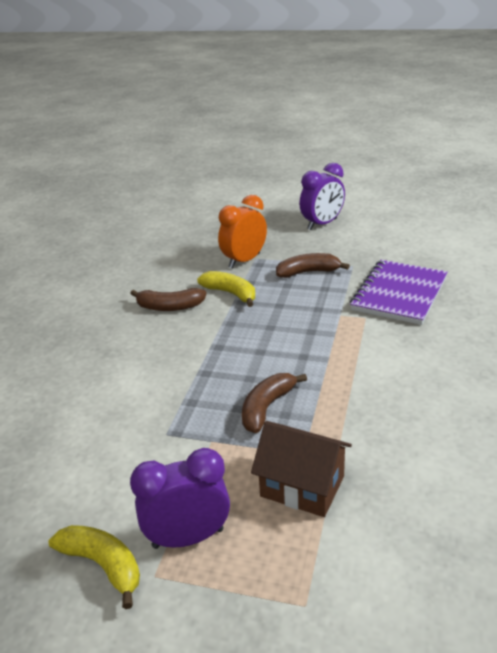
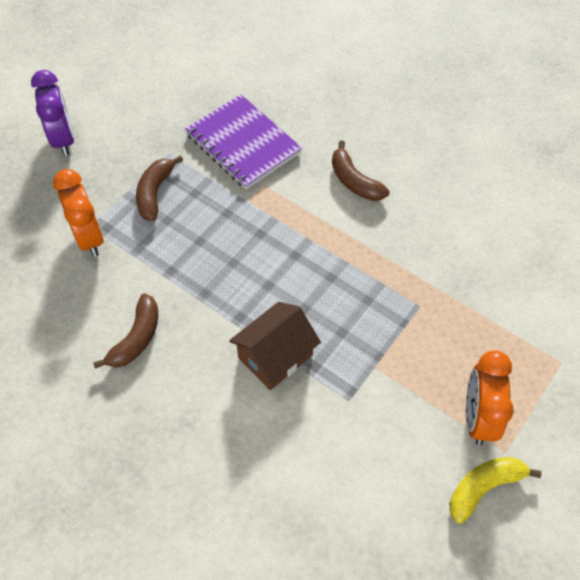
camera: 70 degrees left, 25 degrees up
(188, 538) = (477, 417): purple clock -> orange clock
(231, 293) = (149, 273): yellow banana -> none
(266, 408) = (352, 310): brown banana -> brown banana (354, 181)
(302, 486) = (455, 321): brown house -> brown house (275, 356)

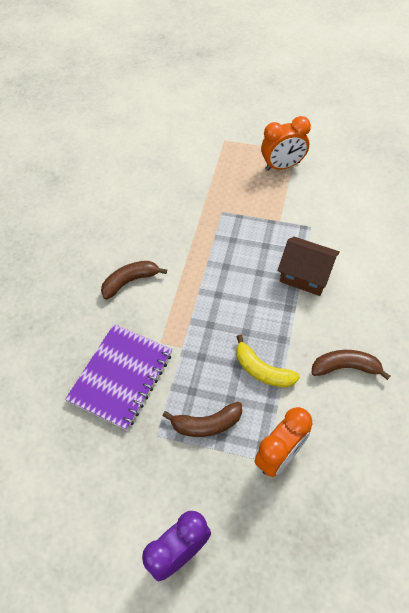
camera: 110 degrees left, 0 degrees up
(354, 181) = (130, 281): brown banana -> brown banana turned 150 degrees counterclockwise
(483, 487) = (322, 154): yellow banana -> yellow banana (262, 370)

